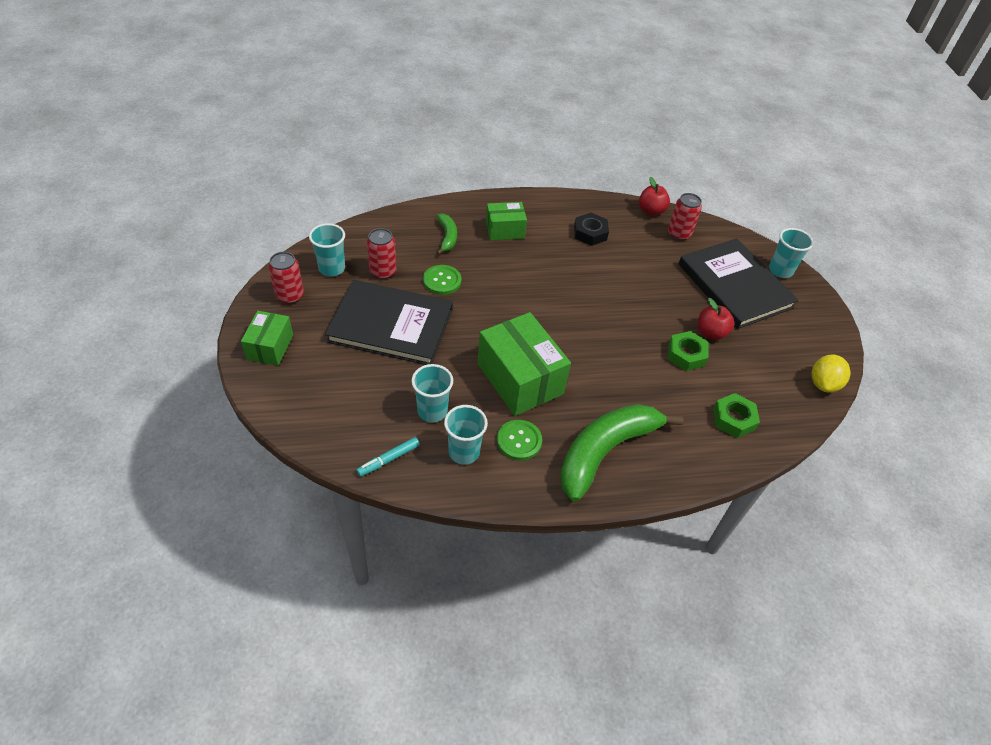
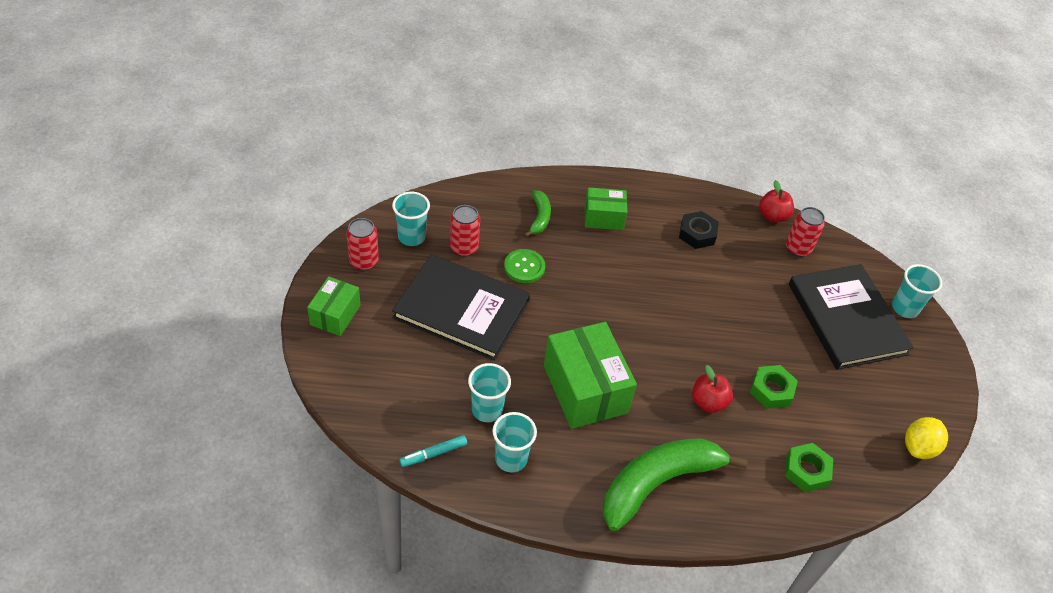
camera: 10 degrees right, 0 degrees up
(519, 441) = (570, 456): green button -> none
(711, 332) = (805, 369): red apple -> red apple (708, 402)

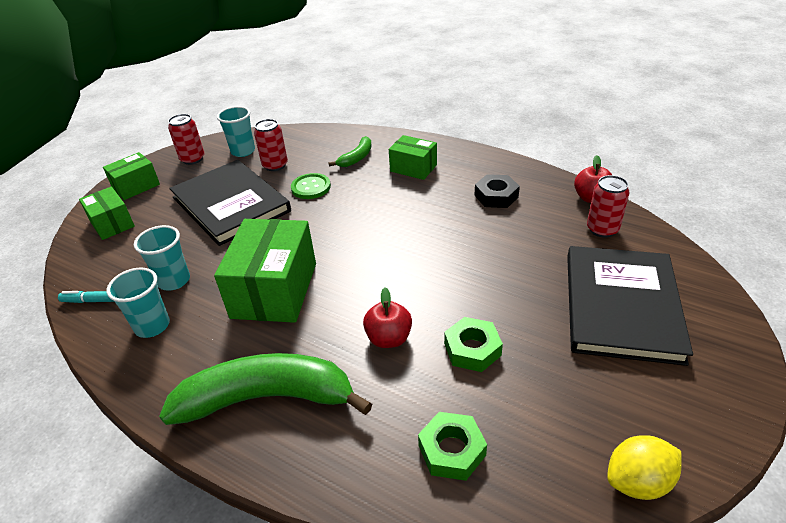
camera: 35 degrees right, 10 degrees down
(358, 368) = (112, 224): none -> green box
(905, 308) = (711, 315): turquoise cup -> none

